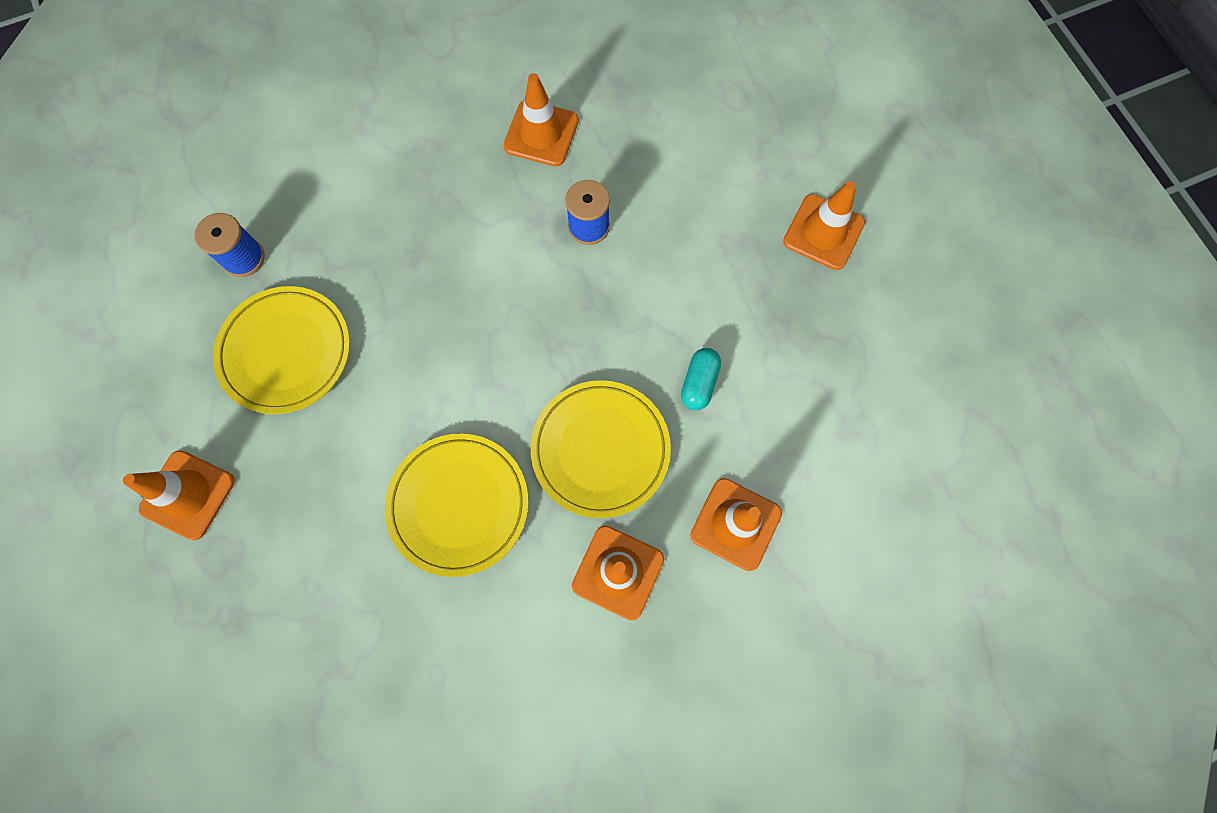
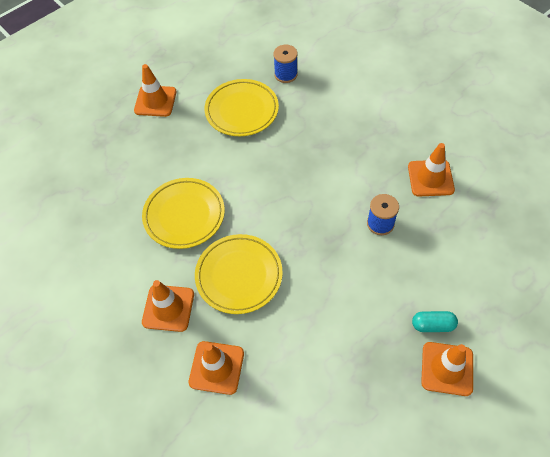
camera: 75 degrees right, 15 degrees down
(699, 383) = (302, 318): turquoise capsule -> turquoise capsule (432, 325)

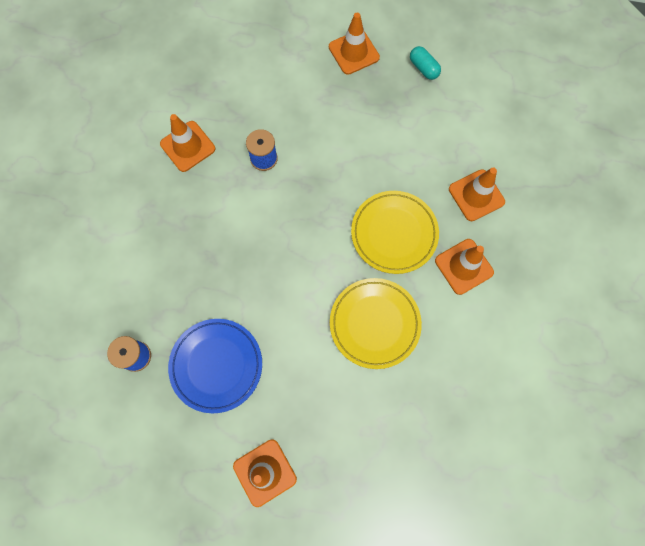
camera: 130 degrees left, 15 degrees up
(242, 110) = (216, 365): yellow plate -> blue plate
(432, 325) = (327, 76): turquoise capsule -> turquoise capsule (423, 68)

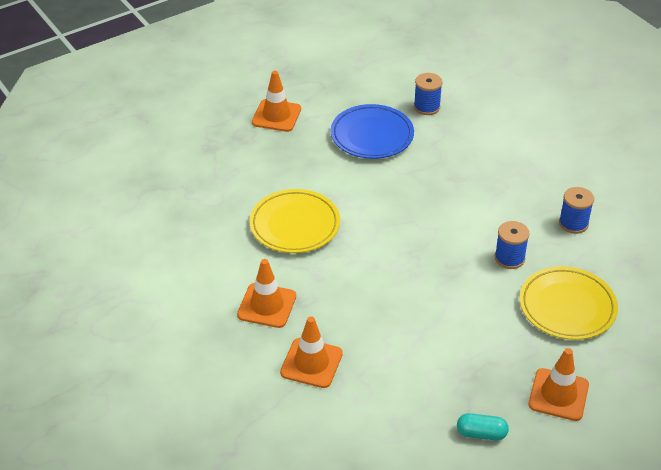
camera: 135 degrees right, 30 degrees down
(188, 146) = (573, 223): orange traffic cone -> blue spool
(394, 233) = (347, 286): yellow plate -> yellow plate (567, 307)

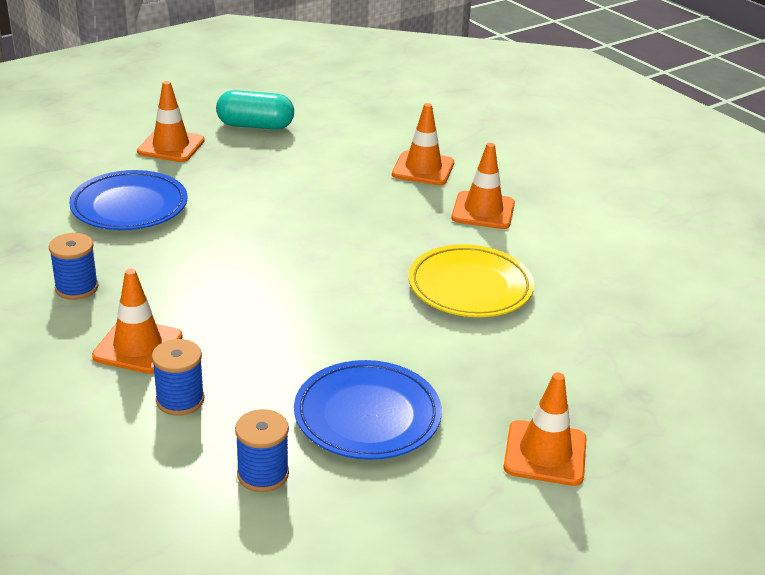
camera: 175 degrees right, 10 degrees down
(481, 433) = (255, 126): turquoise capsule -> turquoise capsule, size x1.61
(509, 258) = (182, 251): blue spool -> blue spool (180, 400)
(515, 179) = (138, 346): none -> orange traffic cone
(567, 307) = (129, 207): yellow plate -> blue plate

